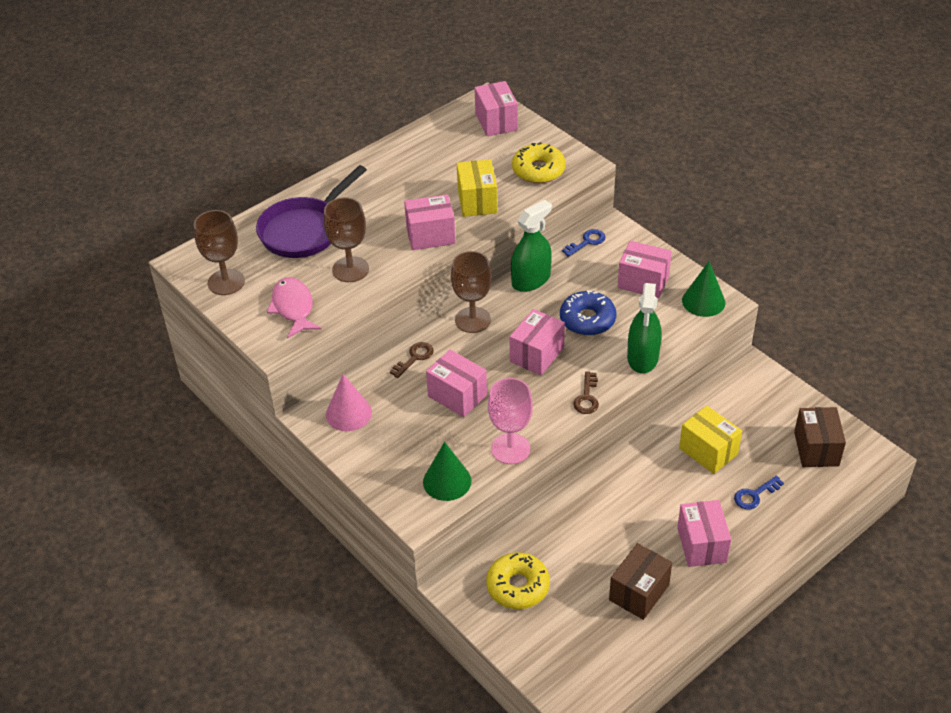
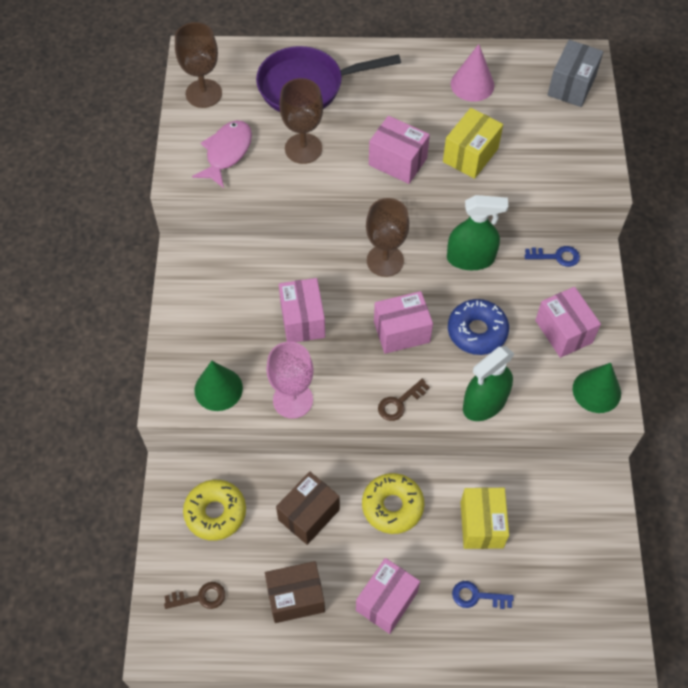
camera: 40 degrees right, 15 degrees up
(348, 413) = (210, 272): pink cone -> pink cone (472, 84)
(414, 358) = (306, 261): brown key -> brown key (200, 597)
(496, 122) = (571, 86): pink box -> grey box
(538, 170) = (555, 160): yellow donut -> yellow donut (392, 506)
(816, 449) = (576, 600): brown box -> brown box (309, 514)

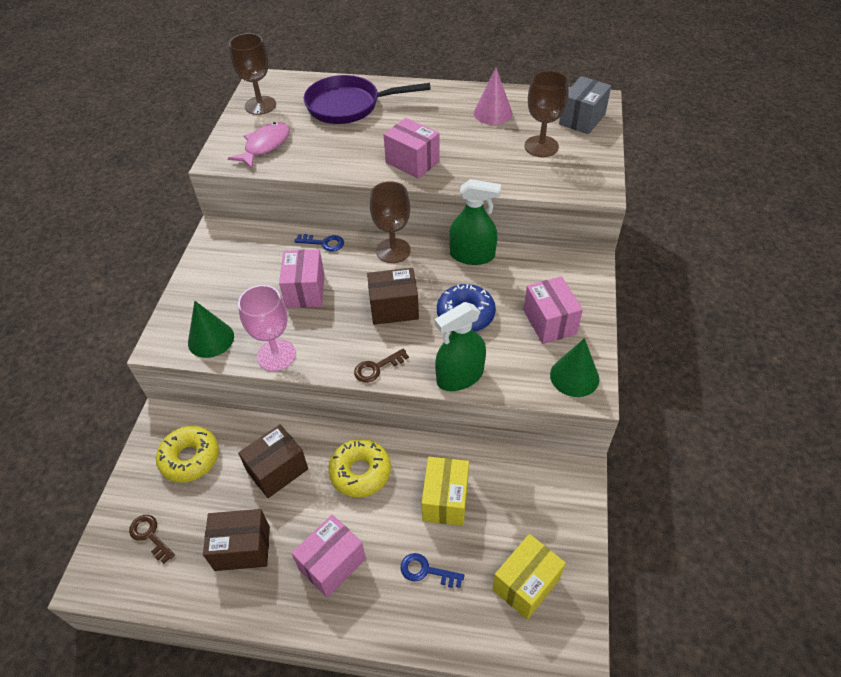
camera: 10 degrees right, 10 degrees down
(200, 597) = (150, 536): brown key -> brown key turned 135 degrees counterclockwise
(303, 148) = (332, 147): brown goblet -> brown goblet (541, 146)
(401, 332) = (394, 308): pink box -> brown box
(470, 155) = (479, 162): yellow box -> yellow box (526, 584)
(556, 256) = (553, 260): blue key -> blue key (324, 243)

